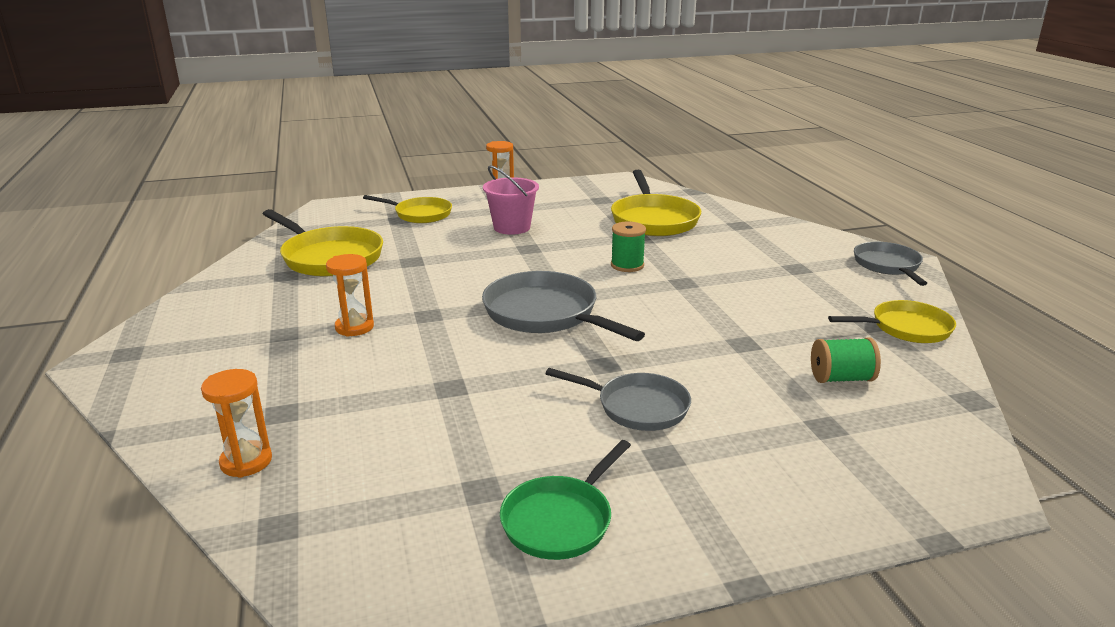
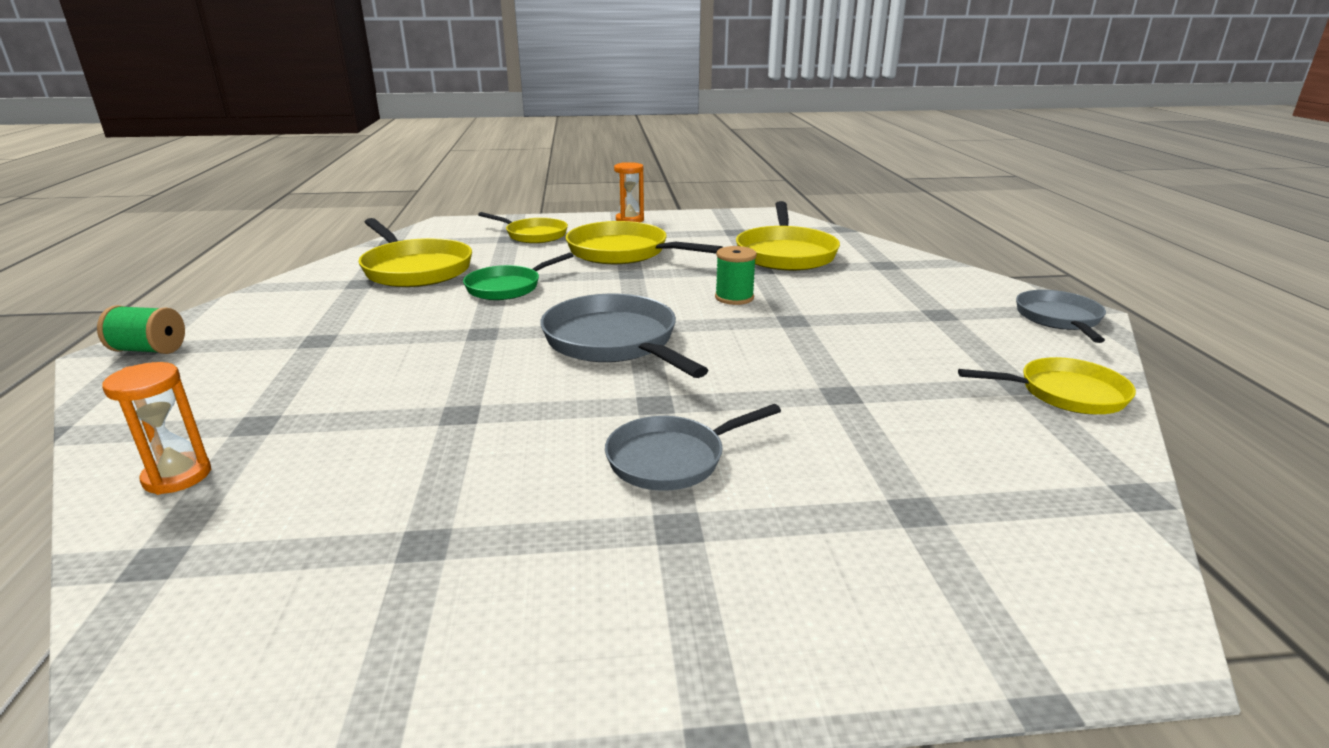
camera: 10 degrees right, 0 degrees up
(354, 327) = (395, 339): orange hourglass -> none
(512, 227) = (623, 252): pink bucket -> yellow pan
(561, 520) = (501, 598): green pan -> green pan (508, 287)
(637, 407) = (672, 459): grey pan -> grey pan turned 120 degrees clockwise
(841, 378) = (958, 449): green spool -> green spool (149, 350)

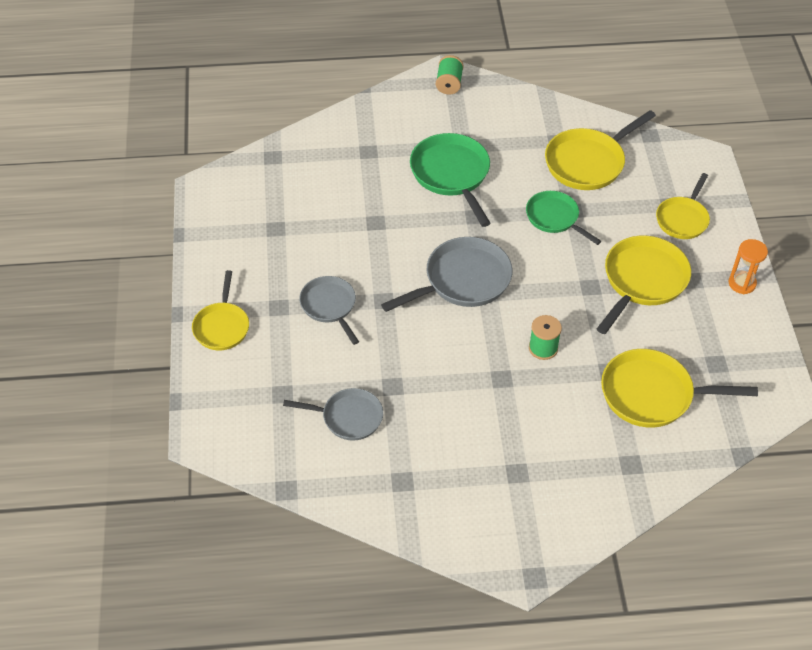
camera: 90 degrees right, 25 degrees up
(177, 476) = (326, 142): orange hourglass -> none
(380, 348) = (452, 175): none -> green pan
(1059, 319) = (510, 551): grey pan -> grey pan (348, 417)
(1065, 393) = (390, 502): yellow pan -> yellow pan (222, 326)

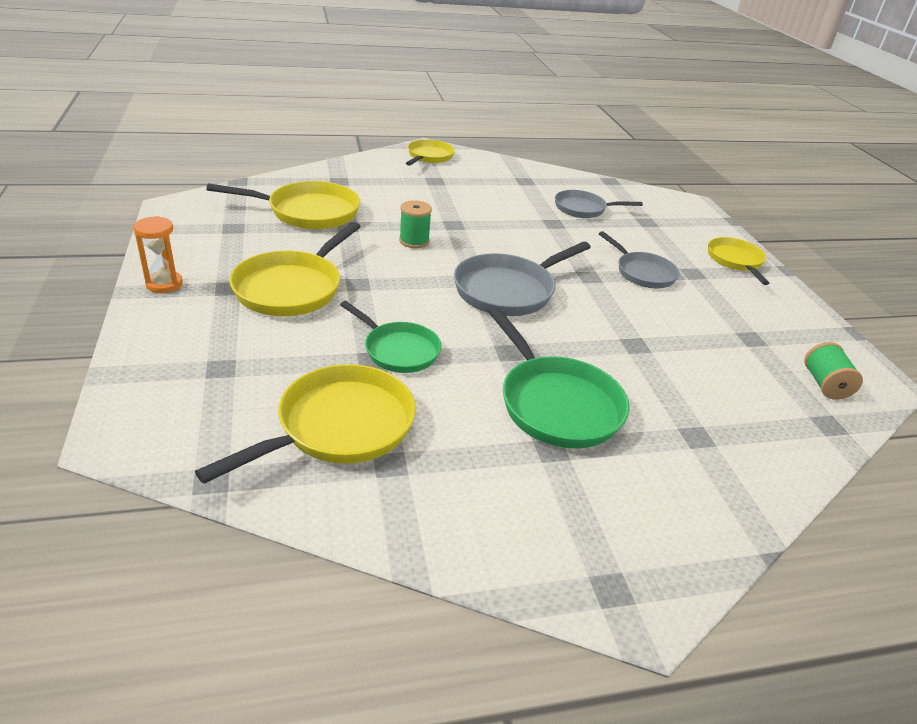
camera: 170 degrees right, 15 degrees down
(449, 84) = (617, 581): green spool -> green spool (824, 384)
(683, 219) = (209, 350): yellow pan -> yellow pan (429, 157)

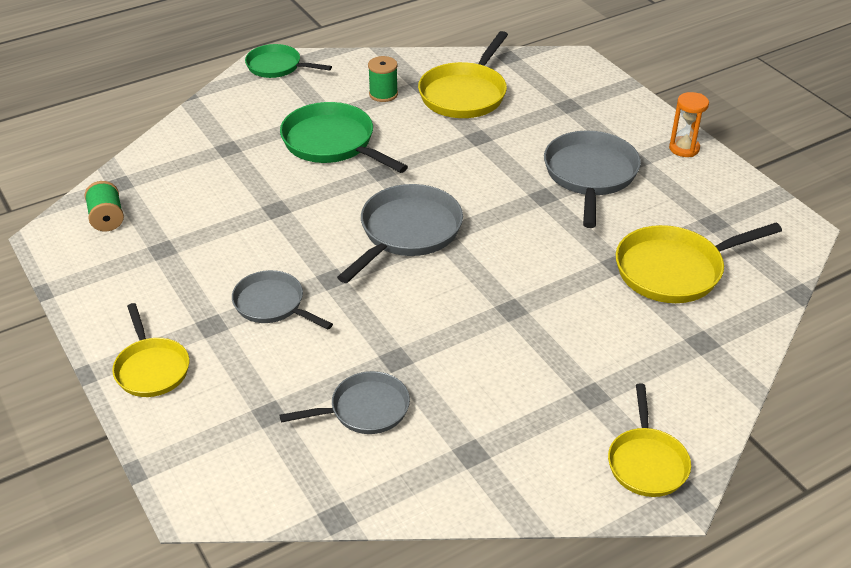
camera: 165 degrees right, 5 degrees up
(292, 287) = (590, 175): yellow pan -> grey pan
(398, 350) = (465, 149): green pan -> green pan (277, 66)
(414, 241) = (535, 266): green spool -> green spool (383, 94)

